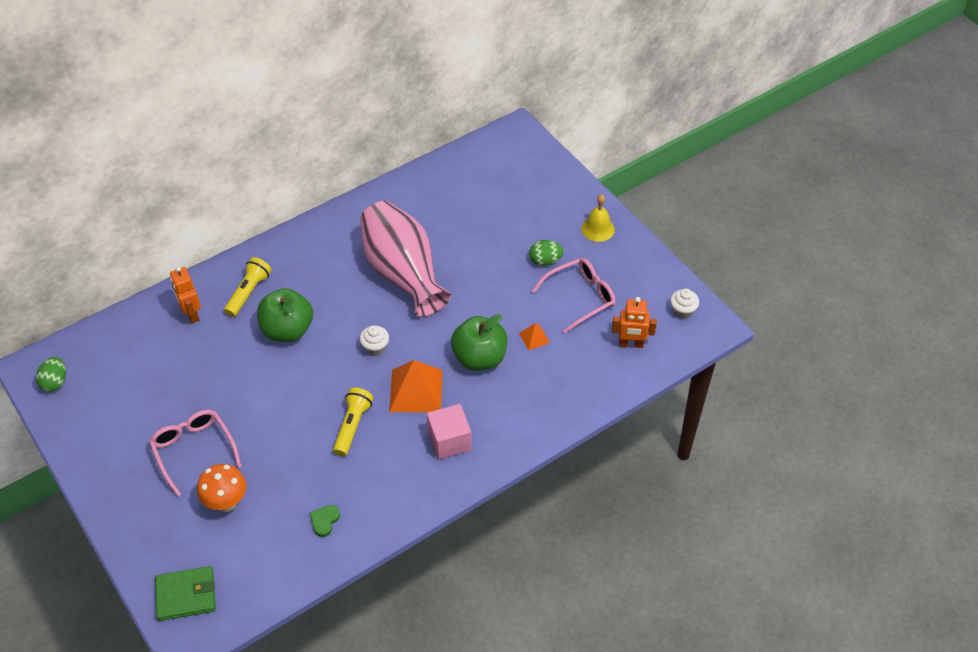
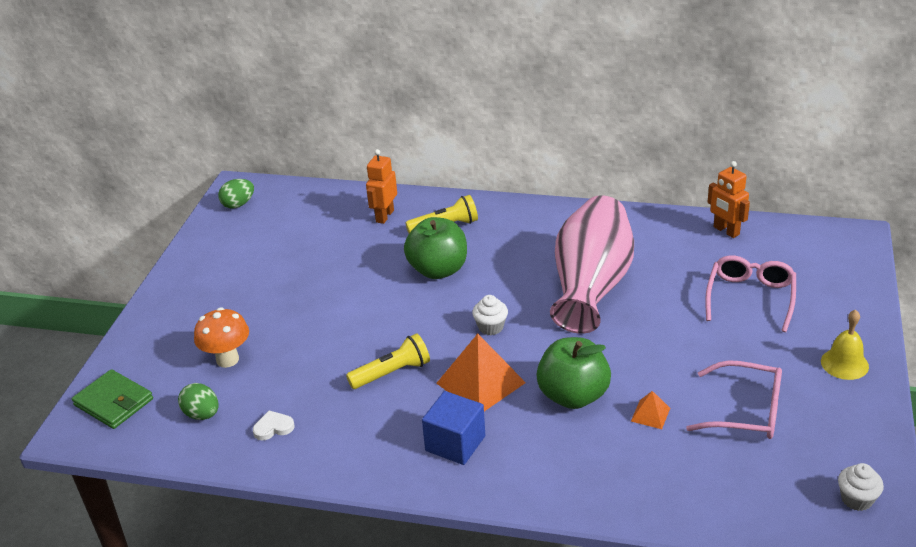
camera: 50 degrees right, 15 degrees down
(193, 451) = (257, 308): pink glasses -> pink glasses (750, 298)
(324, 521) = (273, 427): green heart -> white heart
(449, 441) = (455, 443): pink cube -> blue cube
(545, 261) = (747, 357): green egg -> green egg (202, 414)
(631, 344) = (751, 489): orange robot -> orange robot (726, 231)

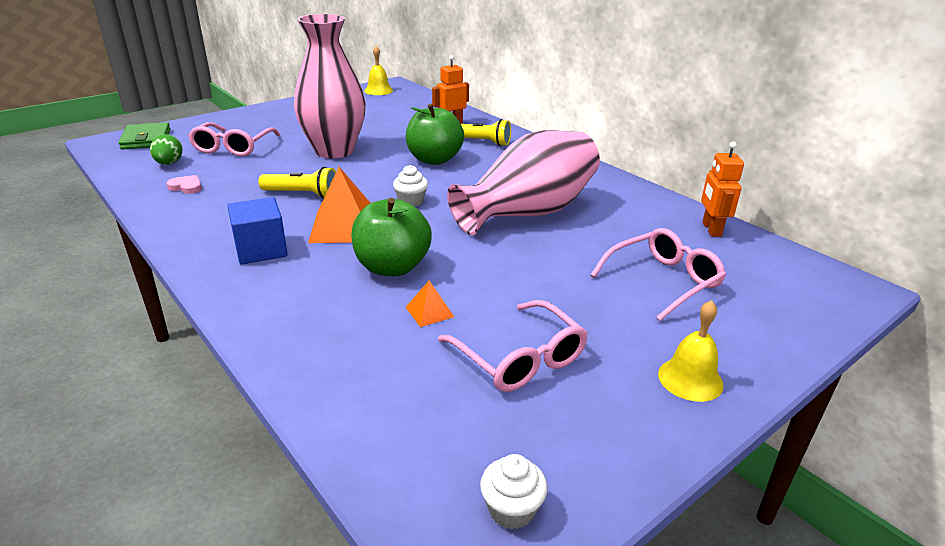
camera: 35 degrees right, 5 degrees down
(227, 359) = (233, 147): orange mushroom -> pink glasses
(238, 204) = (378, 90): green egg -> yellow bell
(273, 427) = (186, 187): white heart -> pink heart
(333, 309) = (334, 151): none -> pink vase

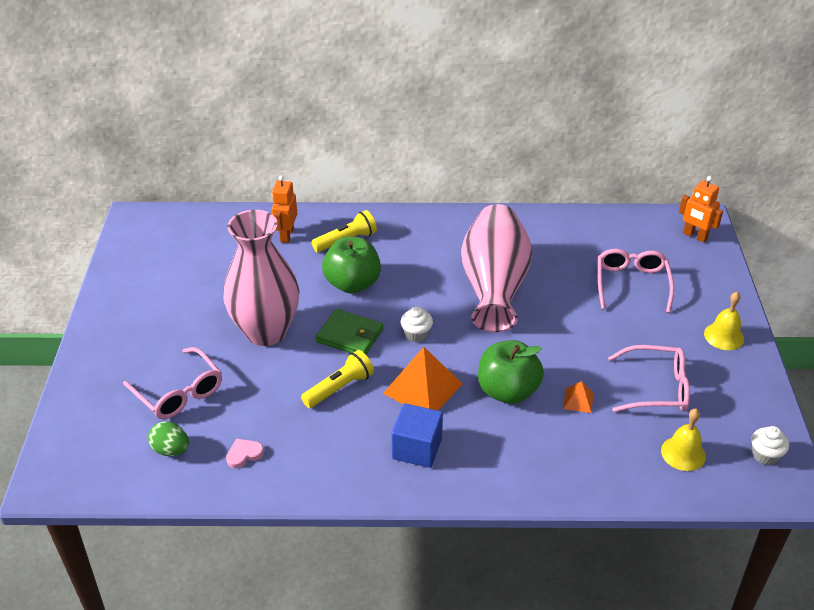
camera: 50 degrees left, 10 degrees up
(146, 139) = (78, 448): green wallet -> green wallet (350, 335)
(378, 90) = (141, 235): yellow bell -> yellow bell (683, 453)
(711, 229) = (595, 224): orange robot -> orange robot (695, 236)

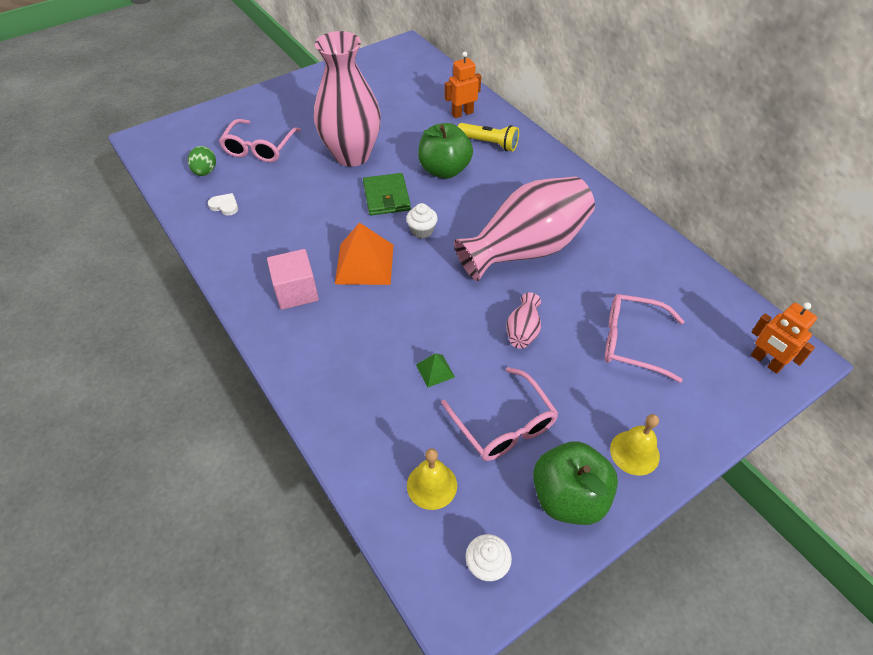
camera: 55 degrees right, 10 degrees up
(244, 454) = (225, 206): pink heart -> white heart
(339, 388) = (326, 219): yellow flashlight -> none
(417, 448) = (296, 292): blue cube -> pink cube
(507, 391) = (405, 317): green apple -> green apple (568, 497)
(577, 333) = (523, 331): none -> pink vase
(578, 400) = (435, 370): orange pyramid -> green pyramid
(632, 284) = (632, 342): pink glasses -> pink glasses turned 135 degrees counterclockwise
(695, 236) = (765, 362): orange robot -> orange robot turned 45 degrees counterclockwise

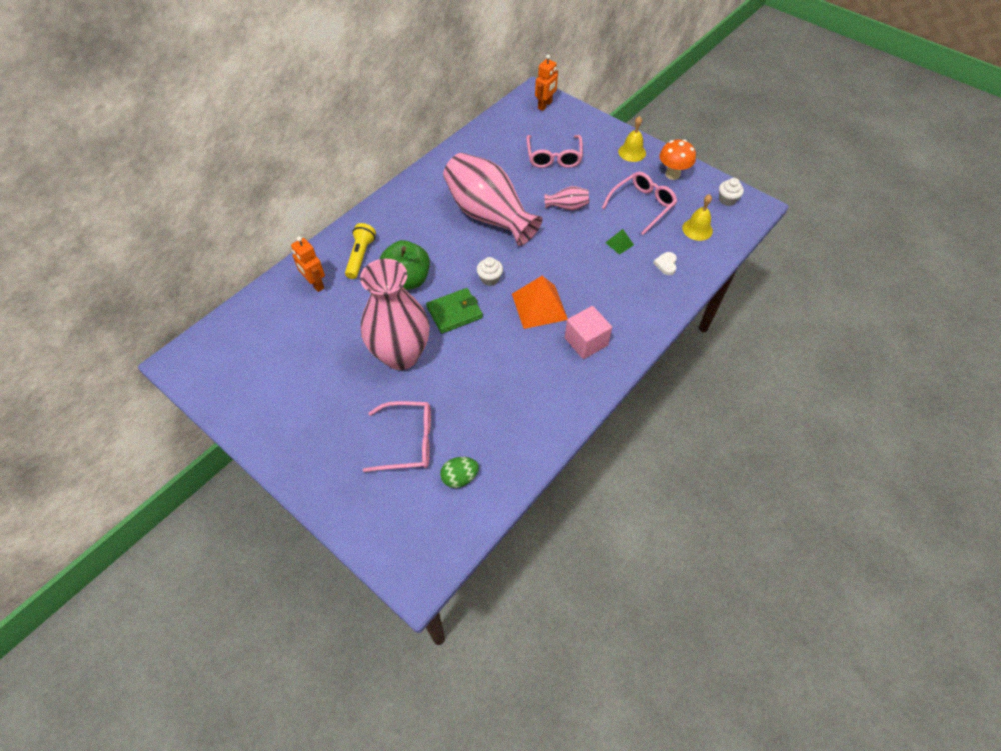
camera: 105 degrees left, 5 degrees up
(225, 206) = (505, 436): white heart -> white heart (666, 264)
(568, 497) = (672, 174): green apple -> orange mushroom

